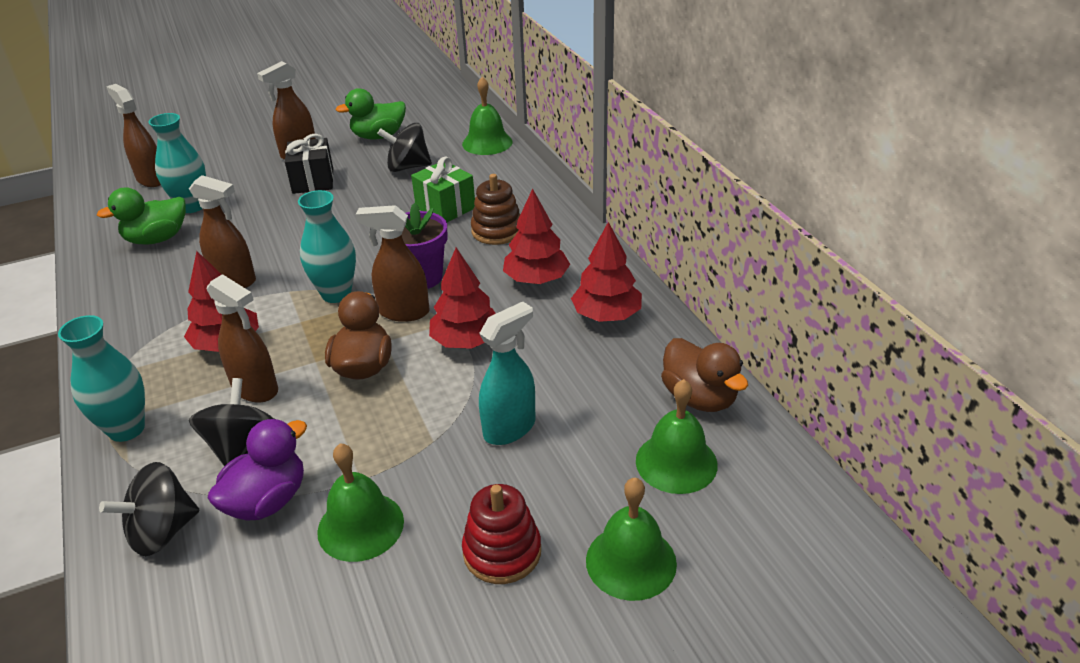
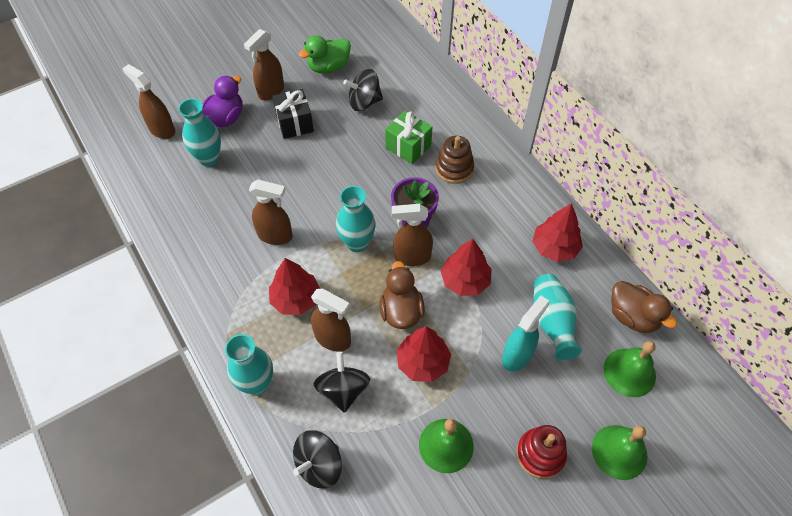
camera: 10 degrees left, 20 degrees up
(157, 239) = (196, 197): green duck -> none
(267, 501) = (378, 433): purple duck -> purple duck (226, 118)
(487, 143) = (418, 70): green bell -> none
(536, 279) = (497, 216): red tree -> red tree (423, 362)
(574, 395) = (551, 322): none -> turquoise vase

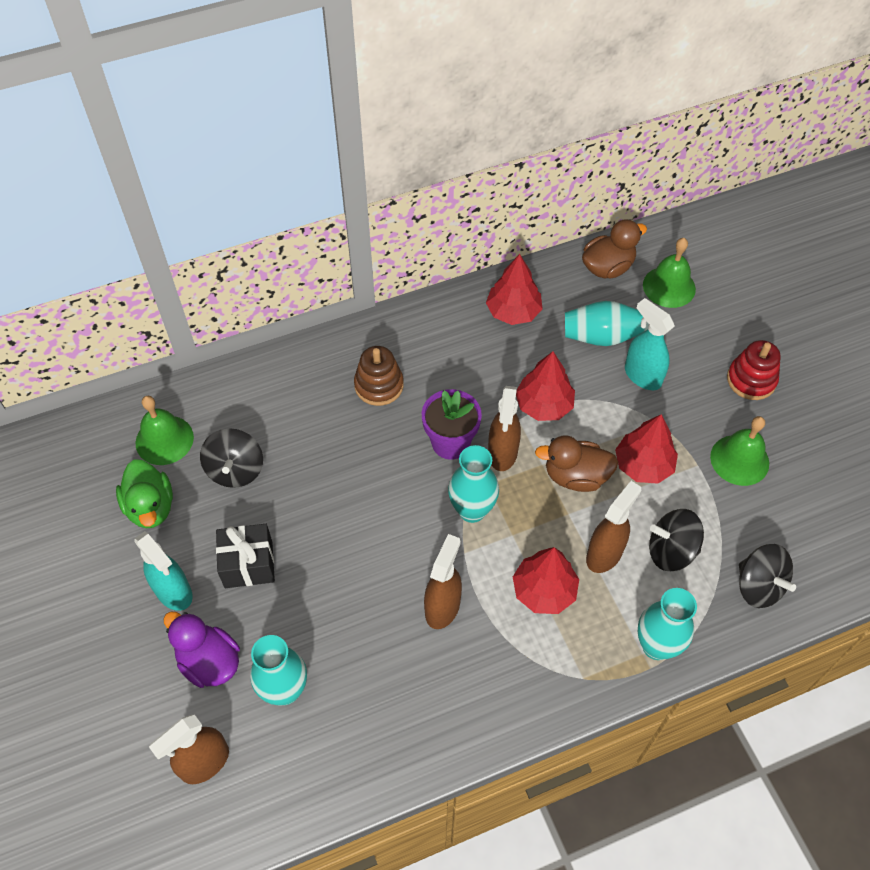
camera: 80 degrees left, 0 degrees up
(271, 91) = (174, 592): brown spray bottle -> turquoise spray bottle
(408, 146) = (330, 429): green gift -> none
(619, 452) = (750, 316): green bell -> green bell (164, 440)

